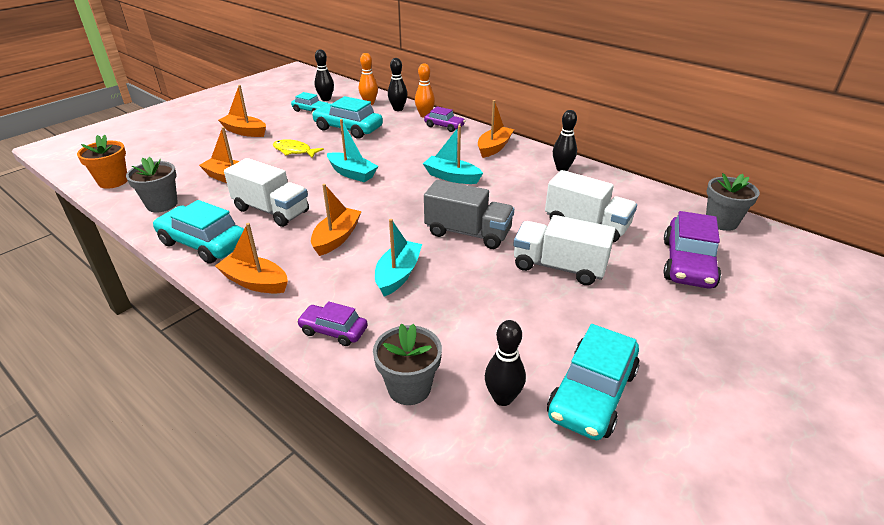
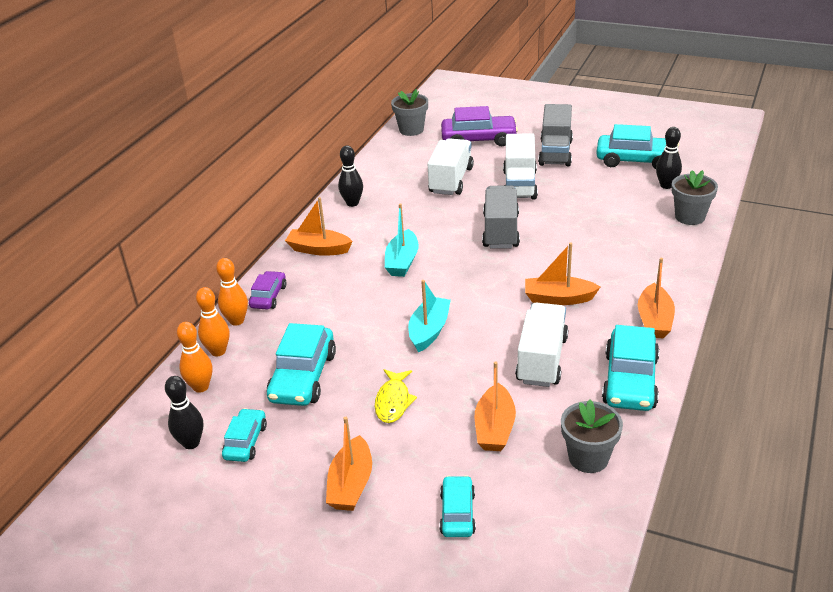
camera: 105 degrees left, 0 degrees up
(113, 181) = (571, 549): orange flower pot -> none
(185, 155) = (457, 513): none -> turquoise car
(333, 331) = (671, 260): purple car -> none
(398, 109) = (218, 351): black bowling pin -> orange bowling pin
(398, 275) = (584, 250): turquoise boat -> none
(636, 317) = (555, 153): none -> grey truck

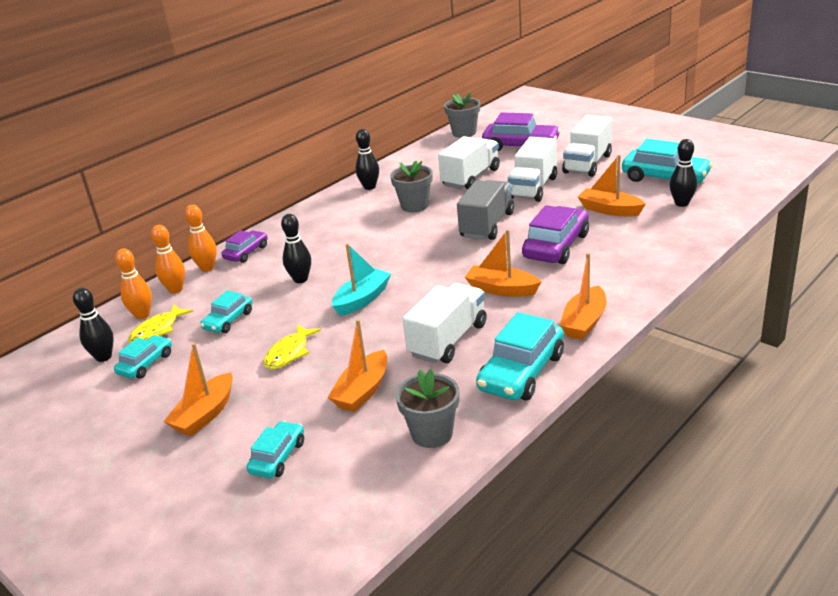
camera: 20 degrees right, 5 degrees down
(231, 401) = (157, 330): none -> yellow fish
(303, 377) = (228, 320): turquoise car -> turquoise car, size x0.58
(319, 249) = (314, 220): orange boat -> orange boat (610, 210)
(349, 318) = (300, 279): none -> black bowling pin
(402, 261) = (379, 239): turquoise boat -> none
(555, 153) = (587, 164): grey truck -> white truck
(580, 245) = (556, 246): none -> purple car
(690, 217) = (687, 234): grey flower pot -> grey flower pot (414, 206)

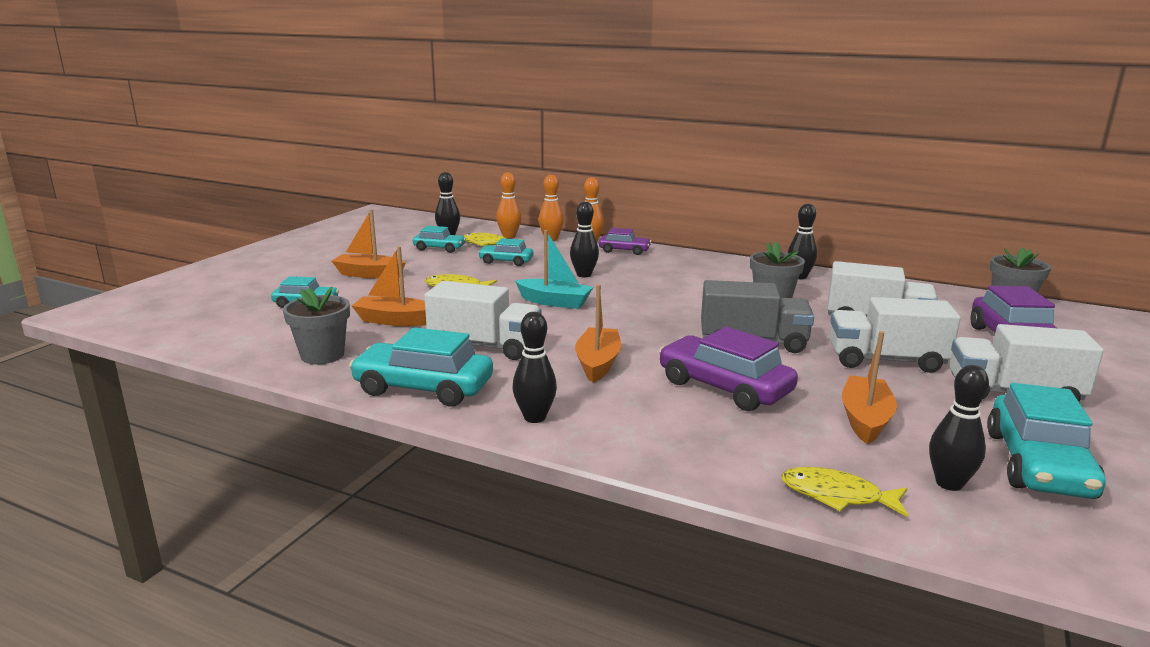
camera: 70 degrees right, 10 degrees down
(556, 246) = (724, 387): purple car -> purple car turned 150 degrees counterclockwise
(584, 322) = (535, 417): orange boat -> black bowling pin
(692, 234) = (836, 495): none -> yellow fish

